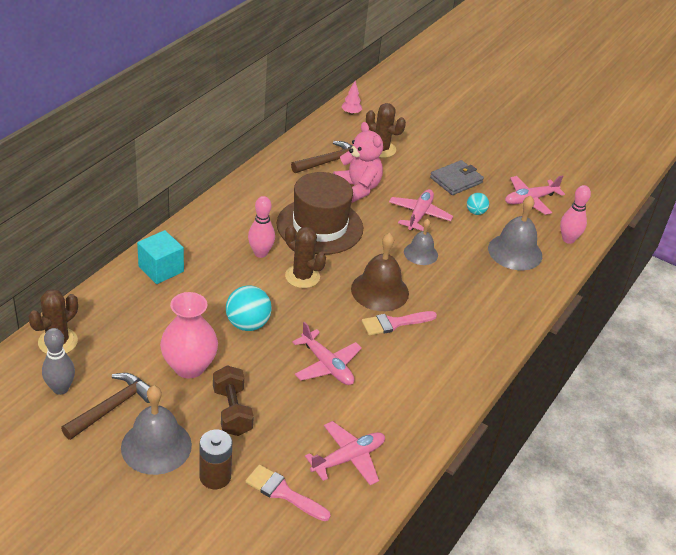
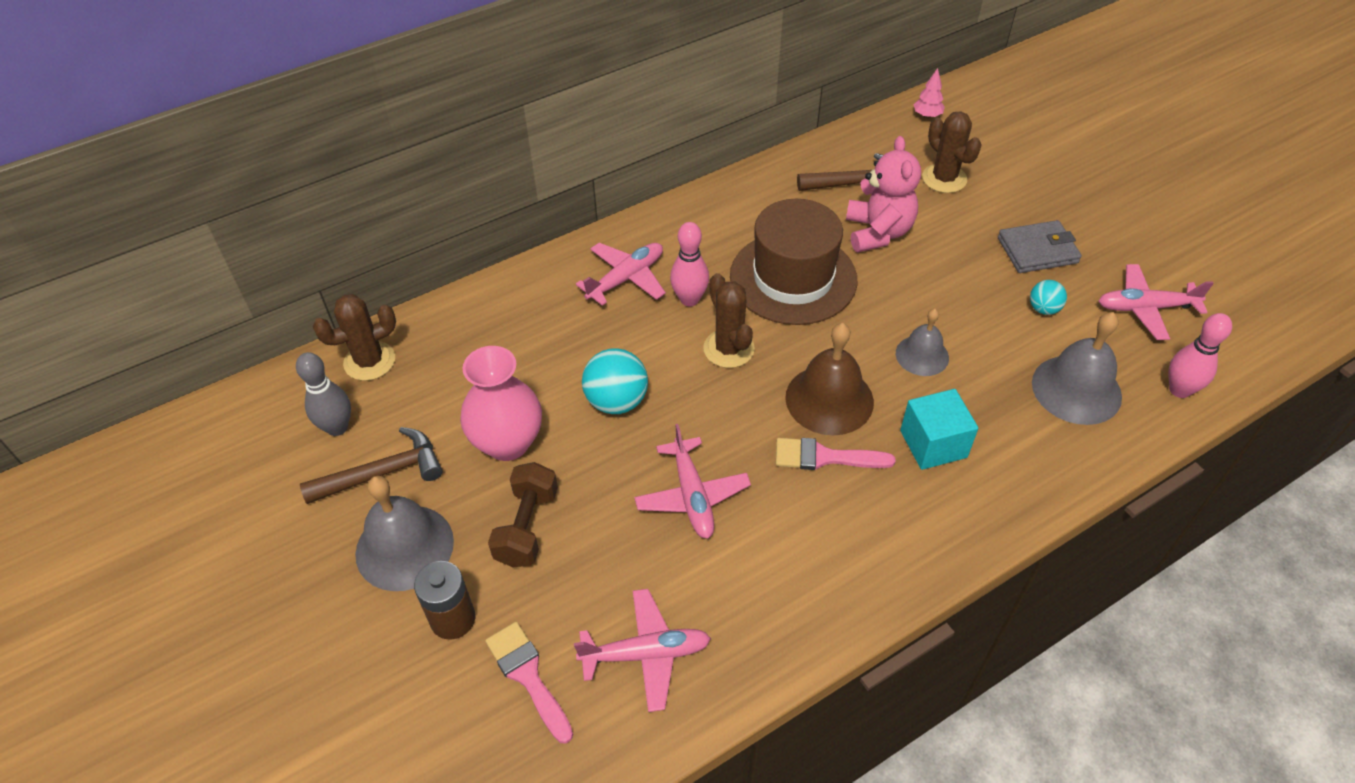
camera: 30 degrees right, 10 degrees up
(161, 269) = (548, 291): turquoise cube -> turquoise cube (933, 444)
(419, 215) = (951, 293): pink plane -> pink plane (626, 278)

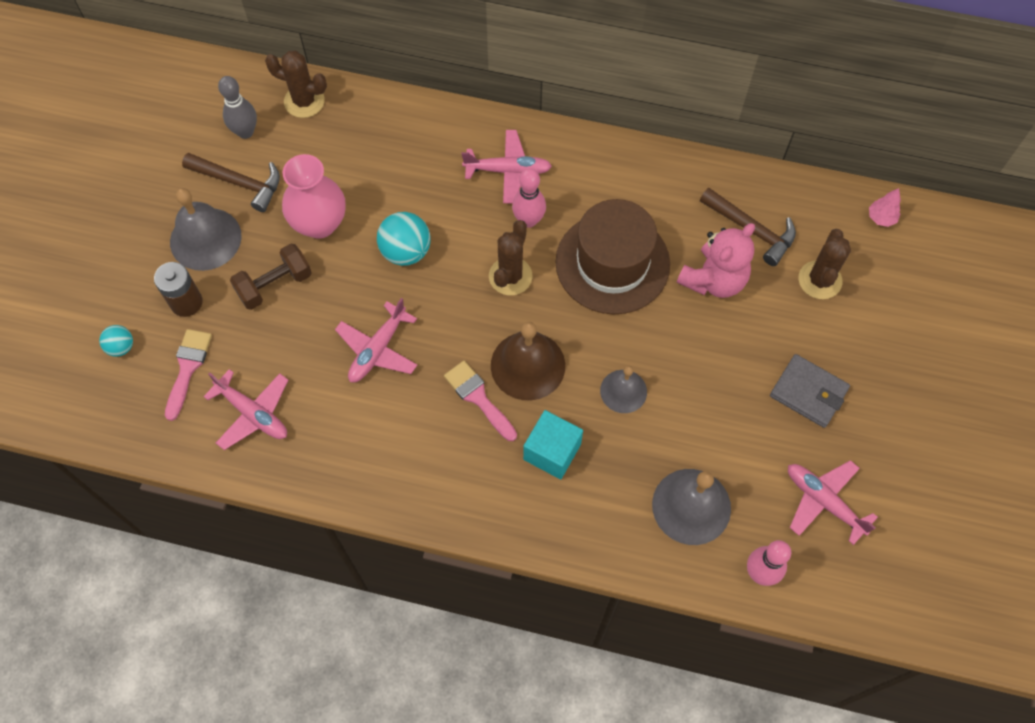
camera: 45 degrees right, 15 degrees up
(1043, 309) = (750, 435): turquoise ball -> turquoise ball (121, 347)

